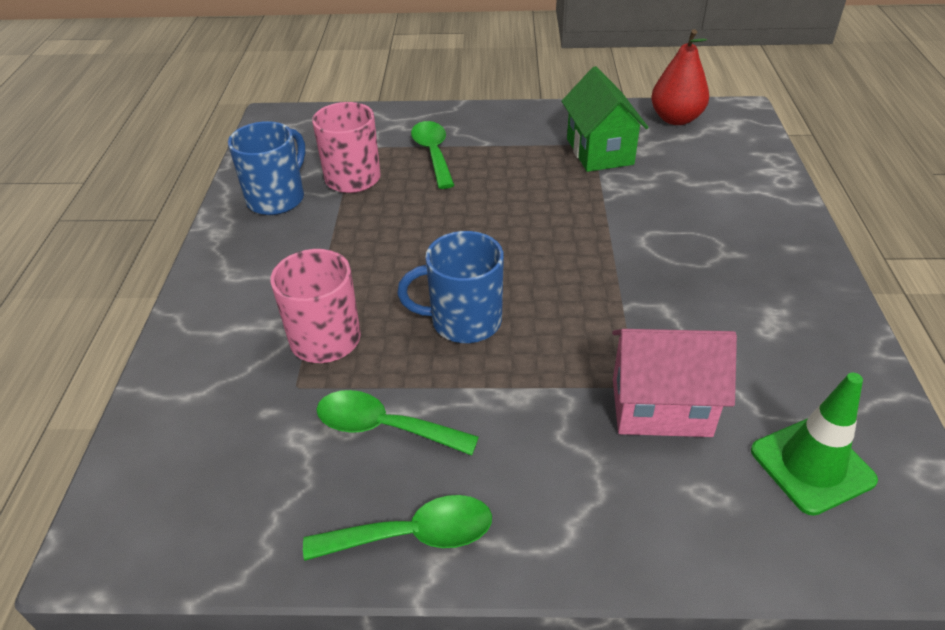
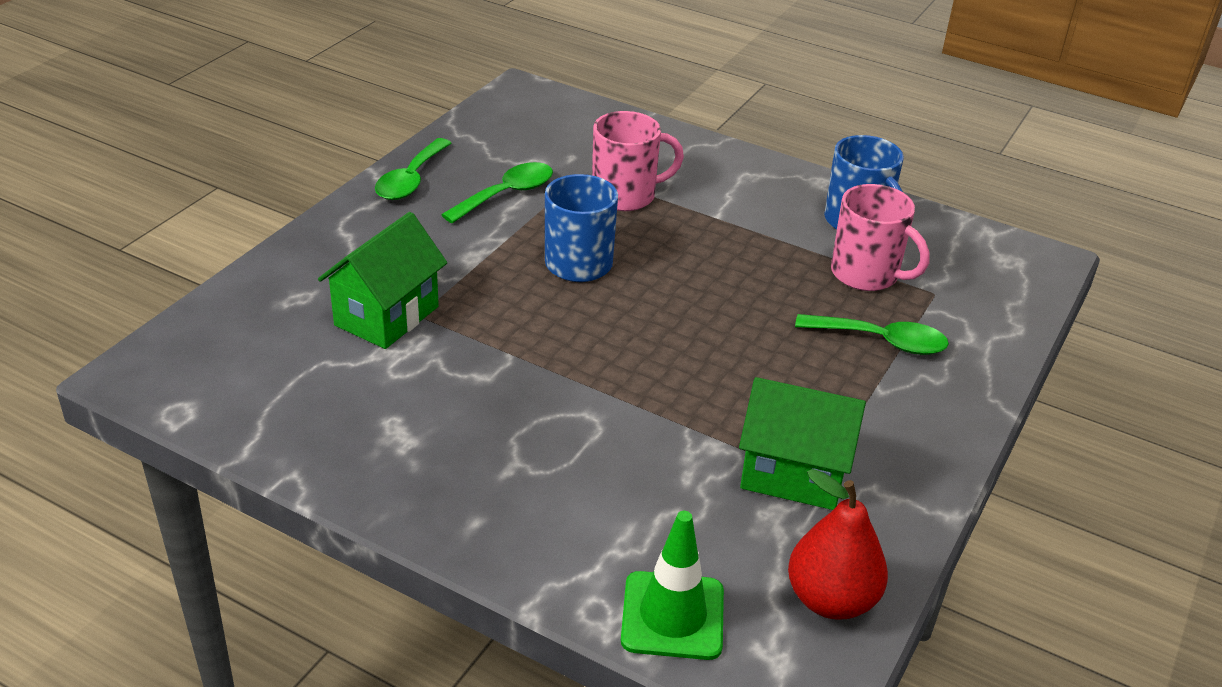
camera: 115 degrees right, 5 degrees down
(661, 407) = (387, 316): pink house -> green house
(812, 465) = (257, 357): green traffic cone -> green traffic cone (672, 616)

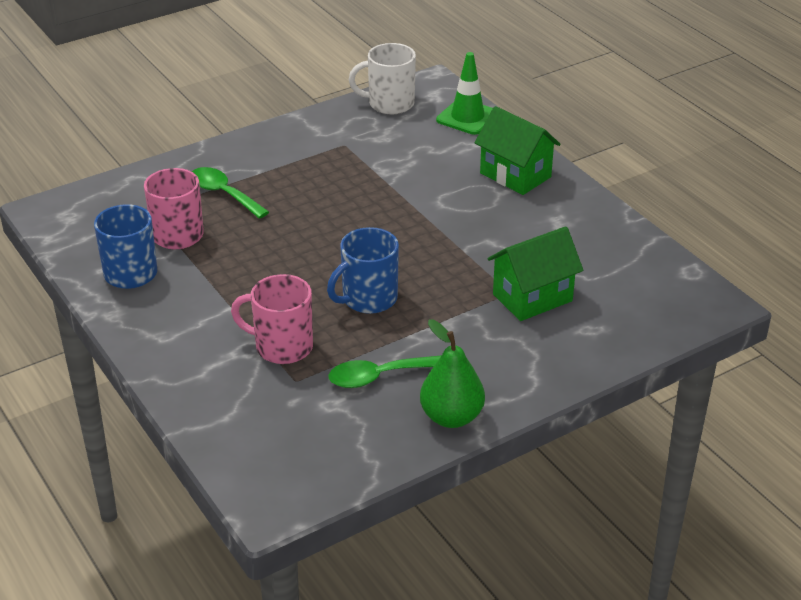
camera: 150 degrees left, 0 degrees up
(411, 180) = (451, 417): green spoon -> green pear
(793, 474) = (354, 149): green house -> green house (515, 175)
(831, 600) = (389, 104): red pear -> white mug

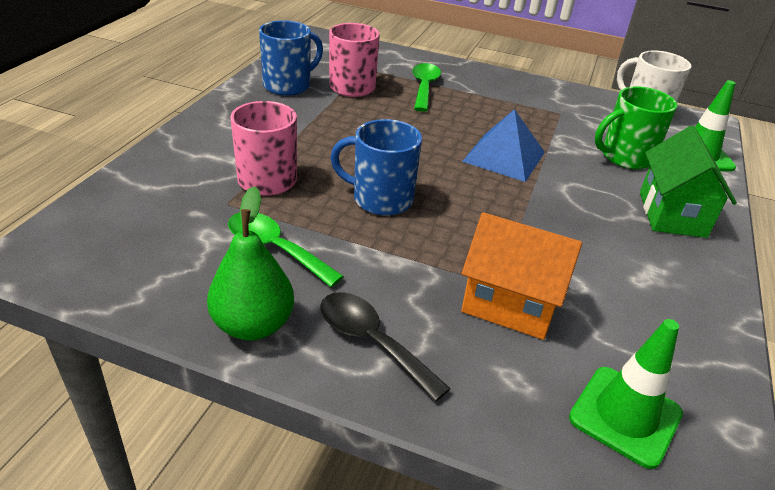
camera: 50 degrees right, 0 degrees up
(374, 209) = (504, 156): none -> blue pyramid
(435, 152) = (625, 157): none -> green mug
(512, 372) = (371, 341): none -> black spoon
(532, 298) = (510, 305): green house -> orange house
(649, 304) = (625, 416): none -> green traffic cone

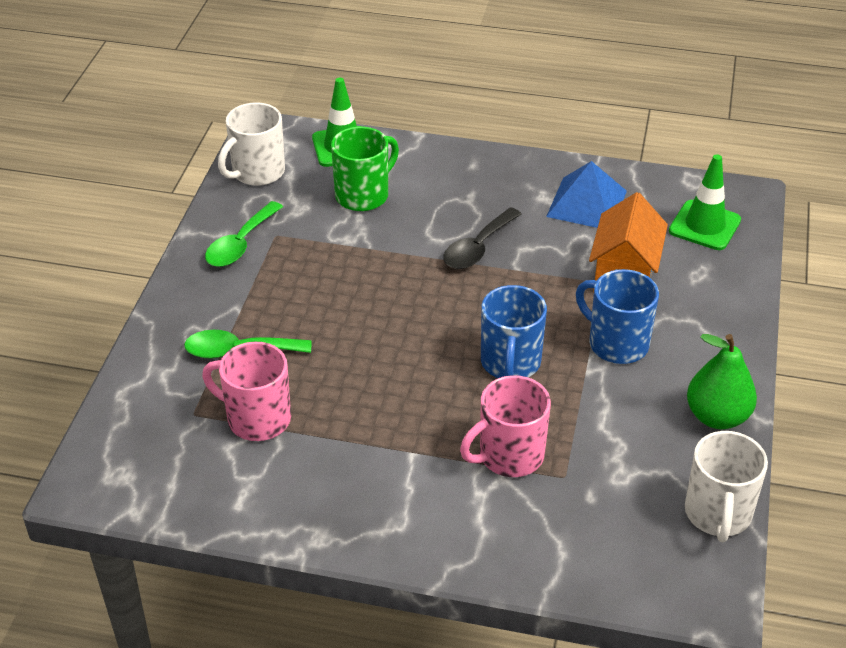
camera: 95 degrees left, 5 degrees up
(120, 288) = (718, 514): none -> white mug
(275, 248) = (619, 424): green spoon -> green spoon (240, 244)
(288, 85) = (272, 485): blue mug -> blue mug (616, 343)
(371, 341) = (700, 347): black spoon -> black spoon (477, 248)
(504, 156) = (393, 279): blue pyramid -> blue pyramid (587, 203)
(625, 157) = (363, 195): green mug -> green mug turned 105 degrees counterclockwise
(672, 214) = (457, 177): green house -> none

